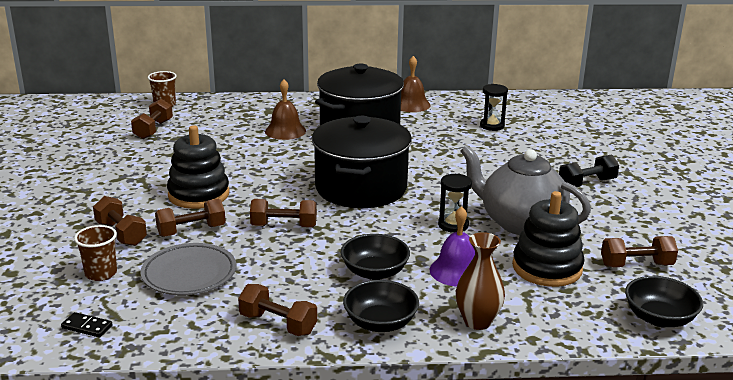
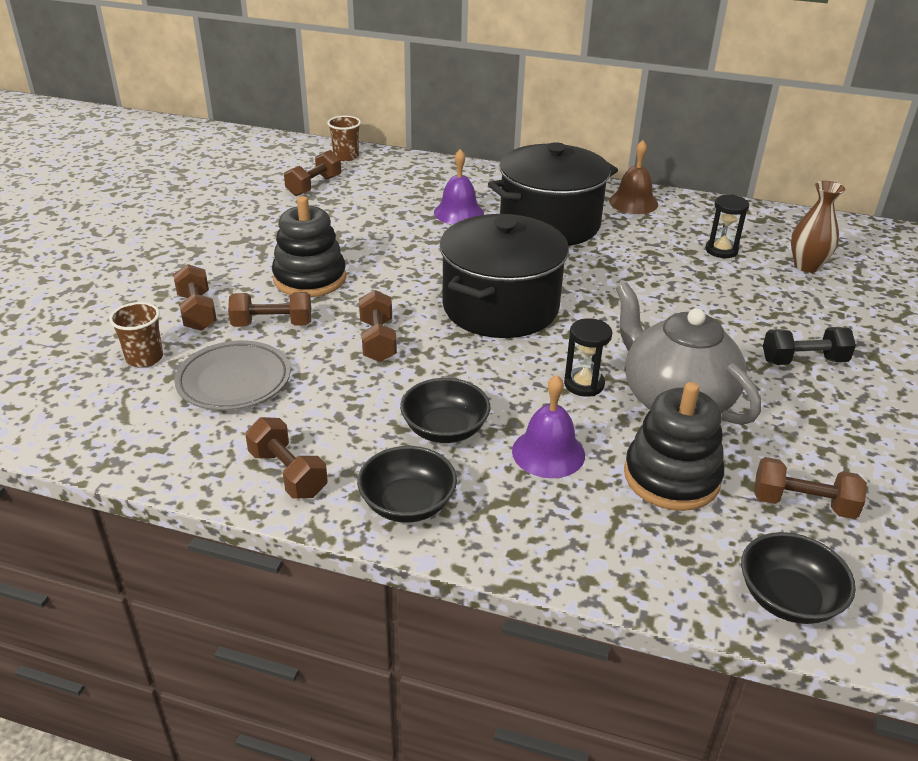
camera: 20 degrees right, 10 degrees up
(87, 327) = (87, 423): black domino -> none
(284, 226) = (377, 341): brown dumbbell -> brown dumbbell turned 60 degrees clockwise
(285, 131) = (458, 213): brown bell -> purple bell
(477, 321) = (530, 535): brown vase -> brown vase (806, 266)

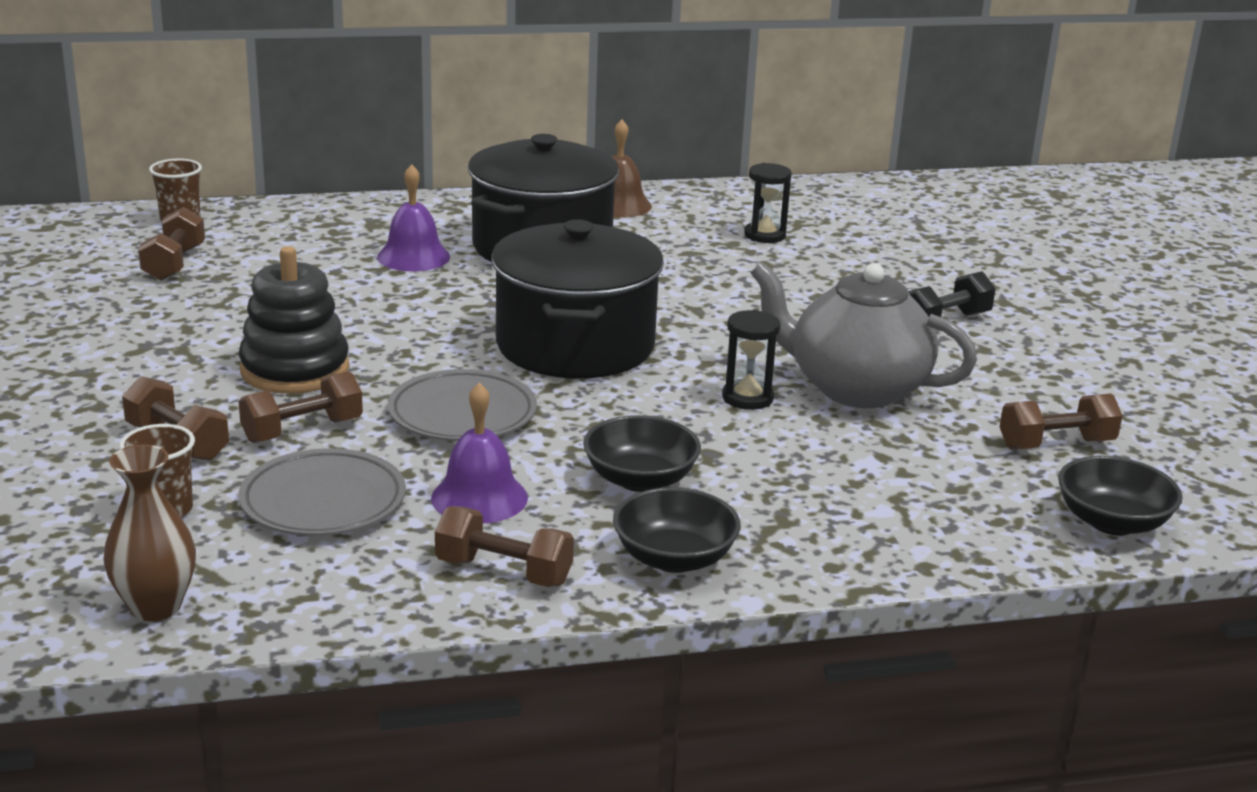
camera: 30 degrees left, 10 degrees down
(377, 341) = (462, 414): brown dumbbell -> grey plate
(548, 452) = (775, 470): purple bell -> purple bell (479, 497)
(671, 477) = (918, 457): black stacking toy -> none
(806, 266) = (866, 233): brown vase -> brown vase (156, 607)

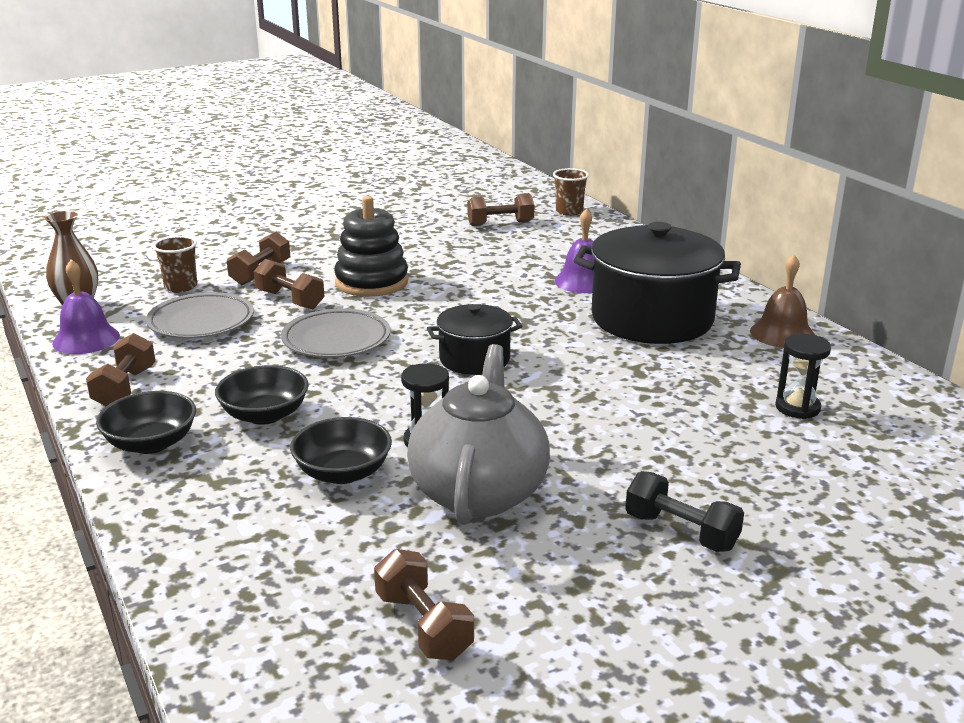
camera: 75 degrees right, 0 degrees up
(479, 497) = (220, 365): purple bell -> purple bell (86, 339)
(575, 346) = (474, 359): black pot -> black pot, size x0.54
(1112, 522) = (262, 672): black bowl -> black bowl (343, 472)

